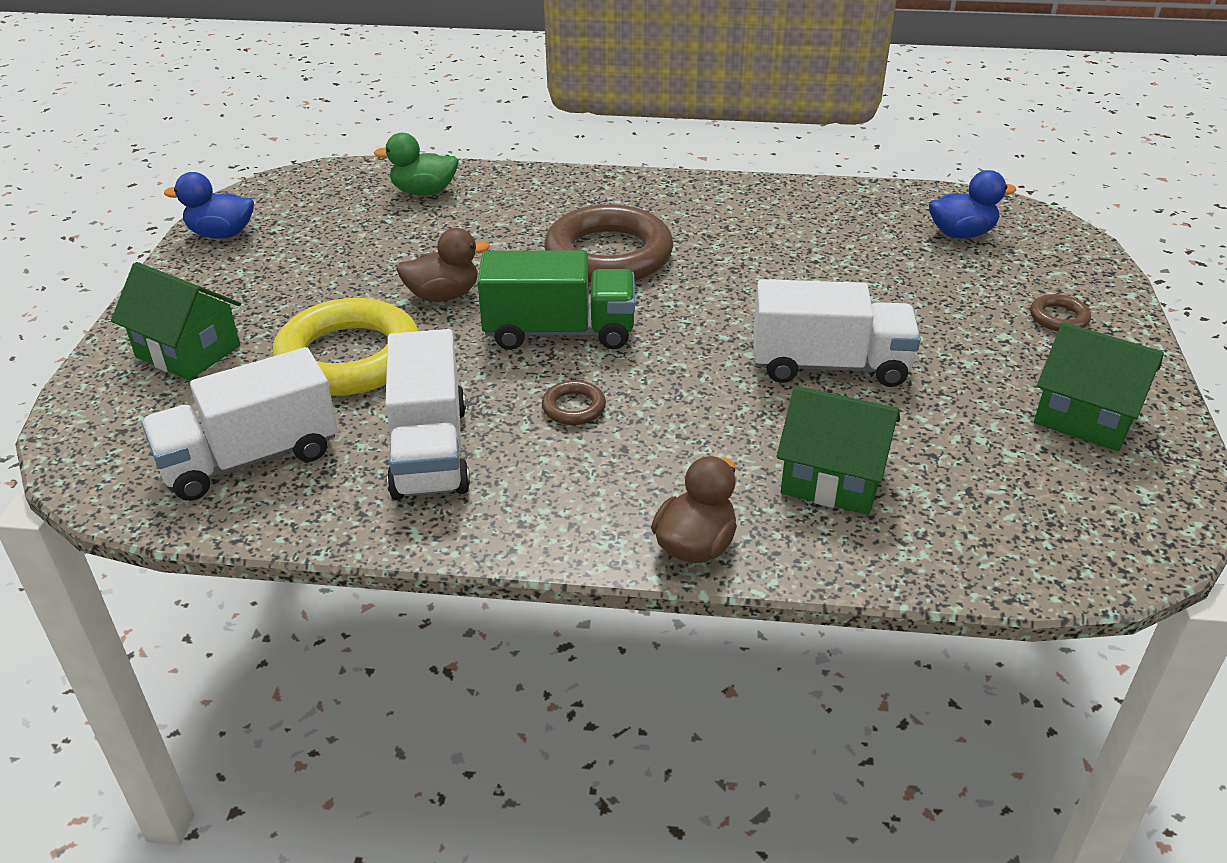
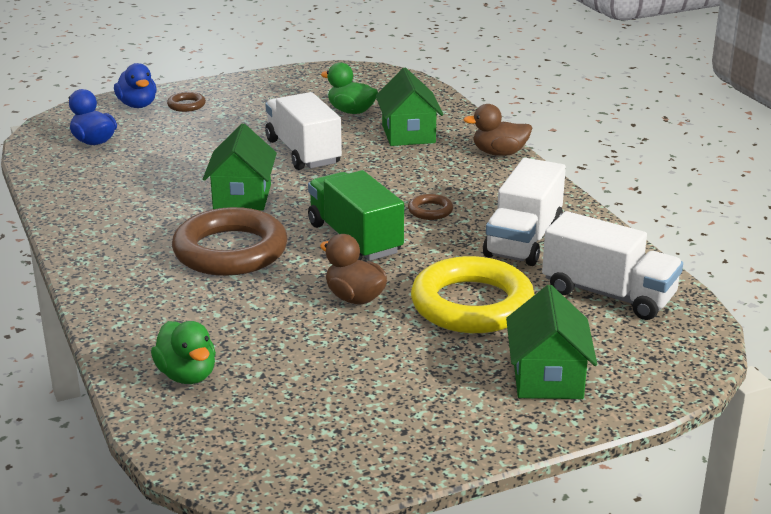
camera: 120 degrees left, 10 degrees down
(221, 234) = (369, 460): blue duck -> blue duck (137, 105)
(430, 450) = (523, 240): white truck -> white truck turned 150 degrees clockwise
(960, 453) = (351, 111): none -> green duck
(1085, 417) = (286, 90): green house -> green house (242, 197)

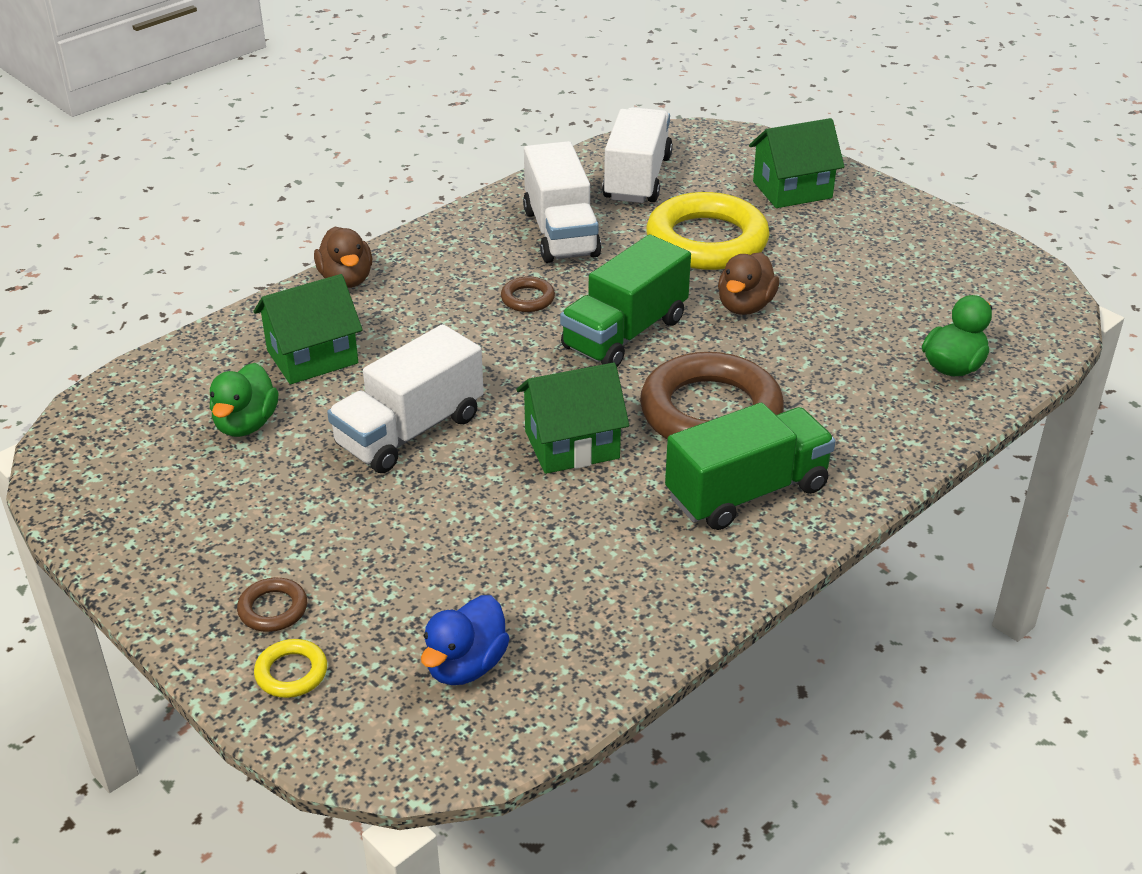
camera: 110 degrees left, 10 degrees up
(135, 244) = (747, 492): none -> green truck
(137, 105) = (291, 673): blue duck -> yellow ring
(523, 240) = (560, 233): white truck -> white truck turned 75 degrees clockwise

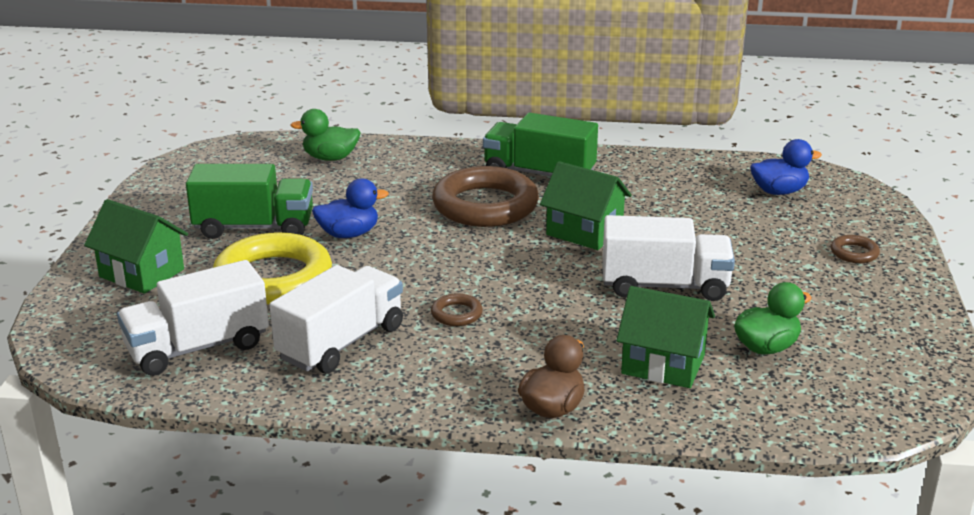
camera: 130 degrees left, 10 degrees down
(291, 673) = (870, 228): yellow ring -> none
(625, 333) = (444, 261): green truck -> green truck (254, 228)
(745, 306) = (349, 234): brown duck -> blue duck

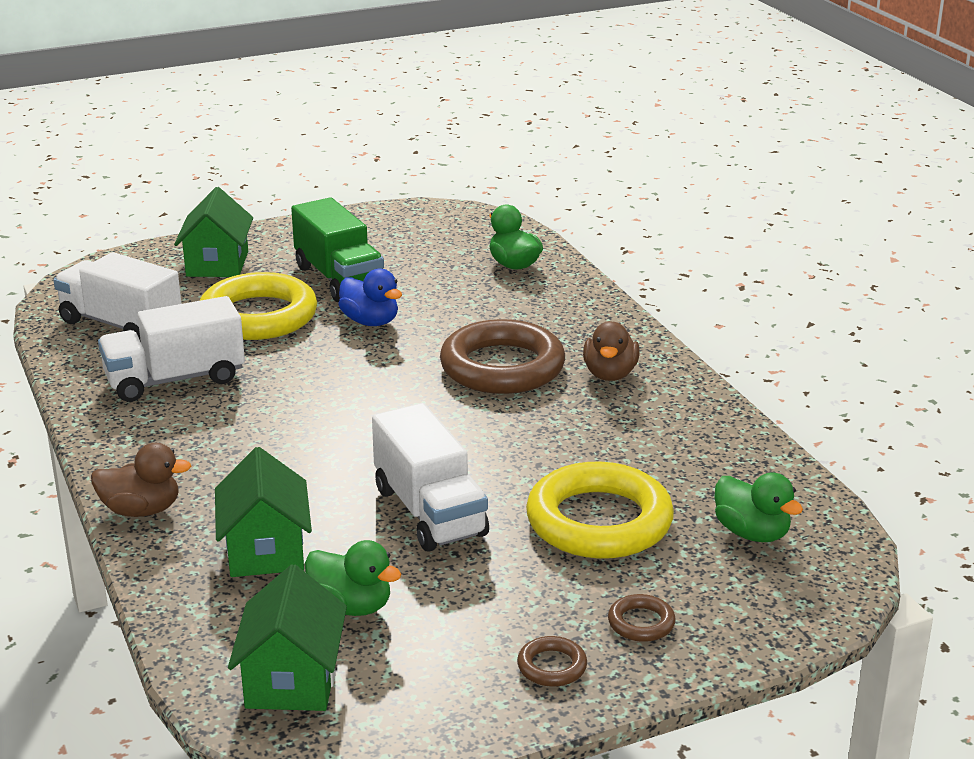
camera: 60 degrees right, 0 degrees up
(341, 343) = (175, 379): white truck -> white truck turned 150 degrees clockwise
(456, 314) = (270, 416): brown ring -> brown ring (552, 666)
(539, 174) = (610, 374): green truck -> brown duck
(584, 232) = (503, 435): green house -> green house (292, 680)
(727, 232) = (599, 521): none -> yellow ring
(779, 191) = (752, 533): blue duck -> green duck

